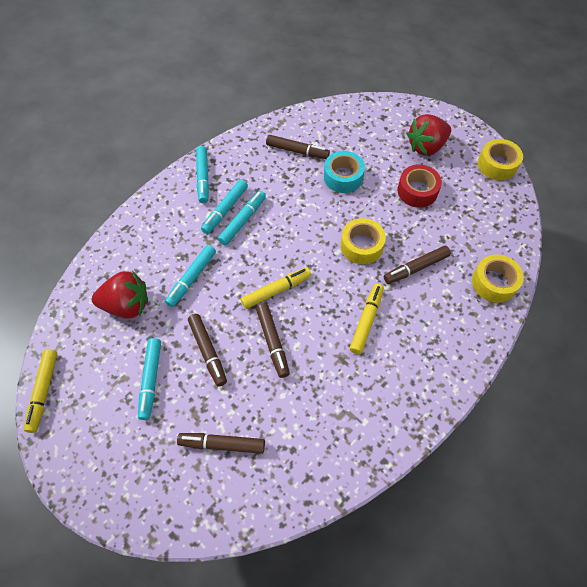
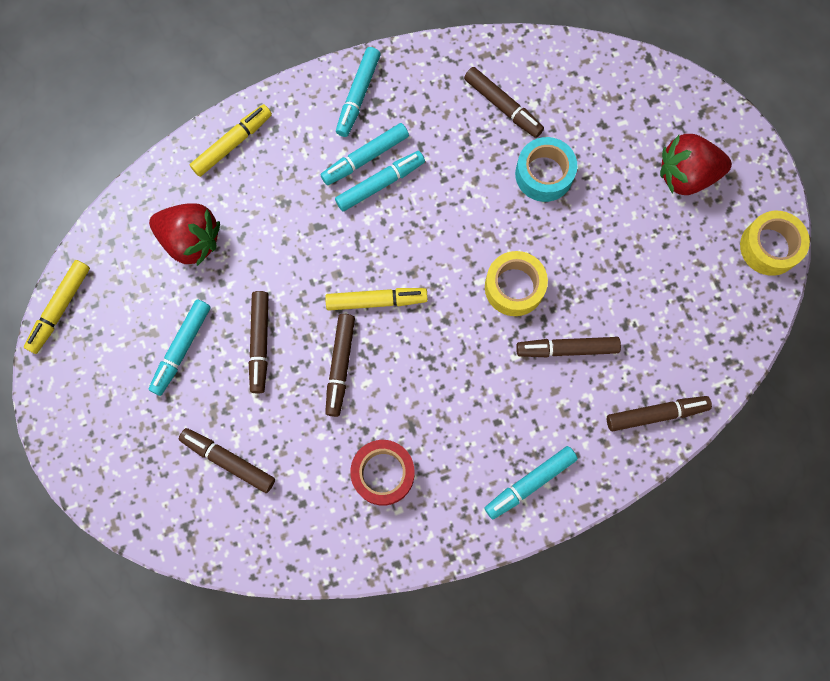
camera: 25 degrees right, 15 degrees up
(192, 278) = (282, 238): turquoise marker -> turquoise marker (530, 483)
(366, 321) = (465, 391): yellow marker -> yellow marker (232, 144)
(417, 191) = (633, 239): red tape -> red tape (383, 473)
(494, 283) = (656, 414): yellow tape -> brown marker

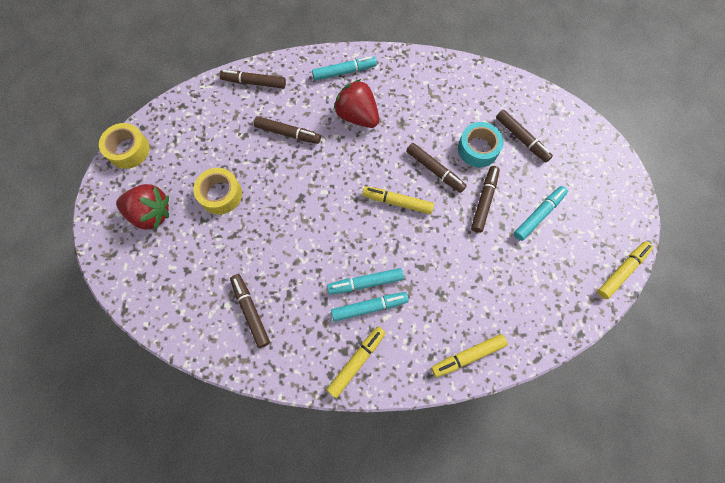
camera: 160 degrees left, 5 degrees down
(191, 240) = (517, 288): red strawberry -> red strawberry (357, 116)
(340, 366) = (434, 170): brown marker -> brown marker turned 105 degrees clockwise
(358, 95) = (356, 361): turquoise marker -> yellow marker
(383, 473) = (428, 103): red tape -> none
(514, 287) = (303, 180): yellow tape -> yellow tape (220, 194)
(544, 174) = (246, 248): turquoise tape -> turquoise tape (478, 149)

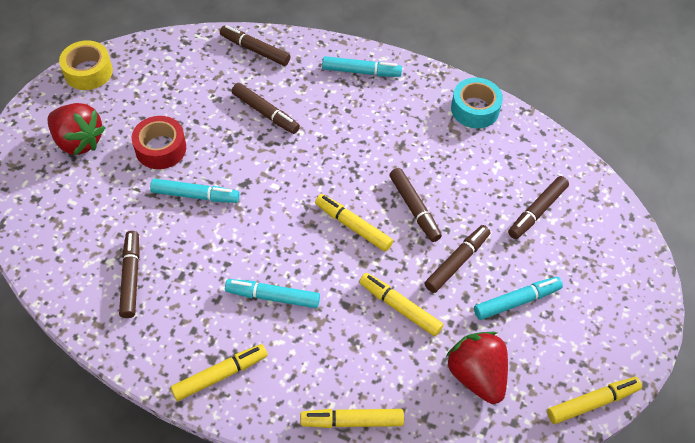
camera: 20 degrees right, 15 degrees down
(220, 194) = (161, 148): yellow tape -> red tape
(357, 116) = (353, 121): red strawberry -> red strawberry (476, 375)
(369, 307) = (264, 324): turquoise marker -> turquoise marker (195, 195)
(460, 253) = (400, 308): none -> yellow marker
(478, 149) = (478, 204): turquoise tape -> turquoise tape (475, 109)
(521, 139) = (537, 211): brown marker -> brown marker turned 60 degrees clockwise

